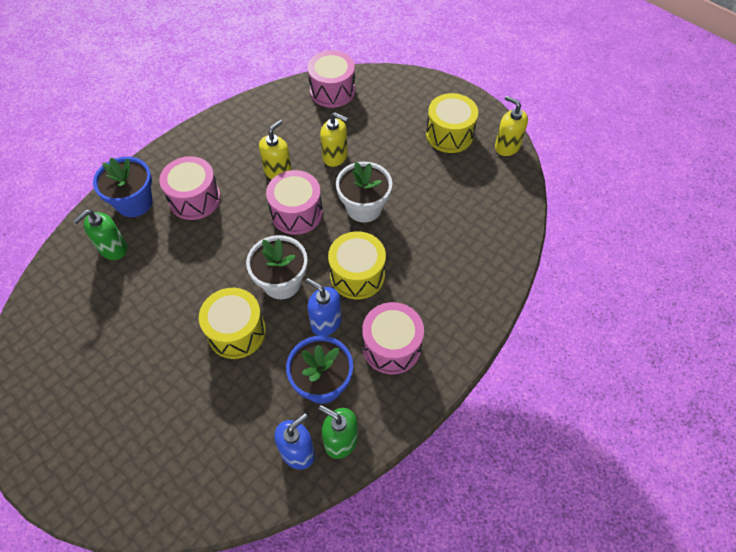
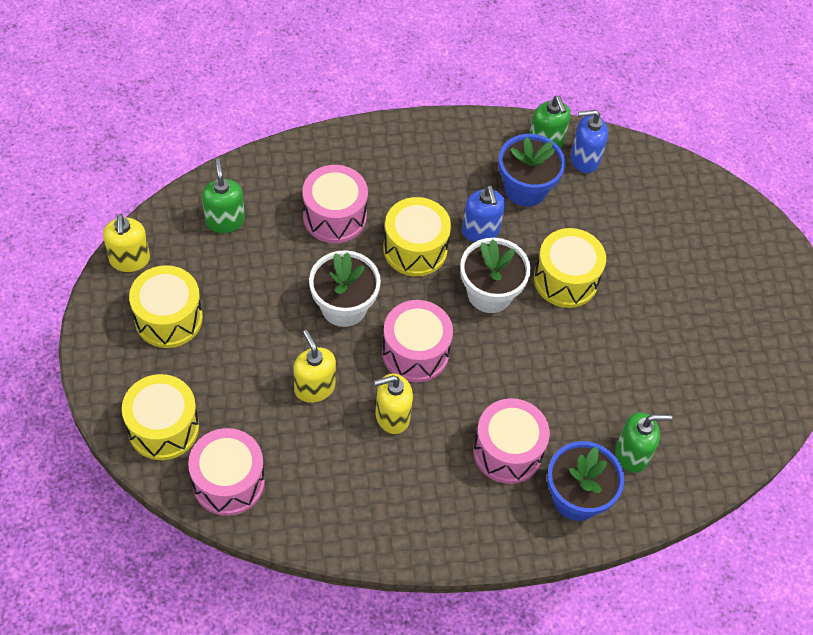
camera: 145 degrees left, 0 degrees up
(389, 90) = (163, 428): none -> yellow drum
(391, 347) = (444, 173): pink drum -> pink drum (334, 216)
(487, 204) = (225, 221): none -> green soap dispenser

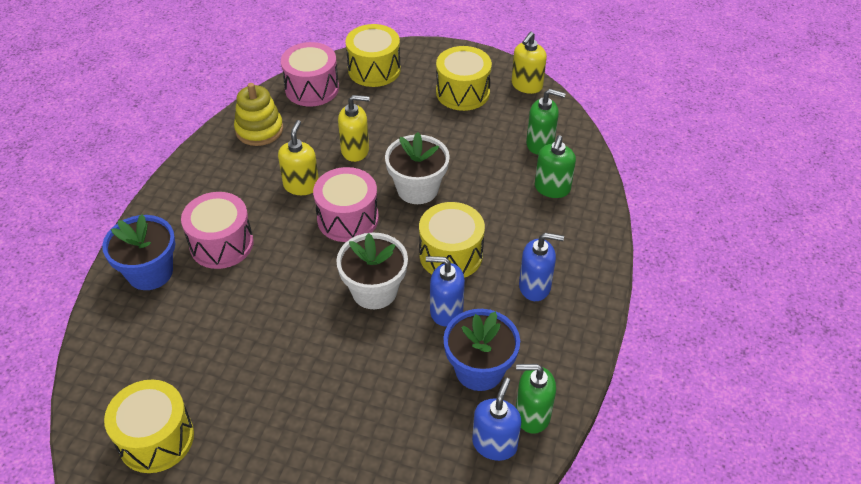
camera: 120 degrees right, 10 degrees down
(130, 260) = (526, 85): yellow soap dispenser -> yellow soap dispenser turned 75 degrees counterclockwise
(327, 503) = (259, 130): none -> yellow stacking toy
(334, 216) = (513, 211): pink drum -> none
(418, 175) = (535, 286): none -> blue soap dispenser
(565, 279) = (355, 357): yellow drum -> yellow drum (156, 438)
(632, 454) = (154, 328): green soap dispenser -> green soap dispenser (552, 188)

